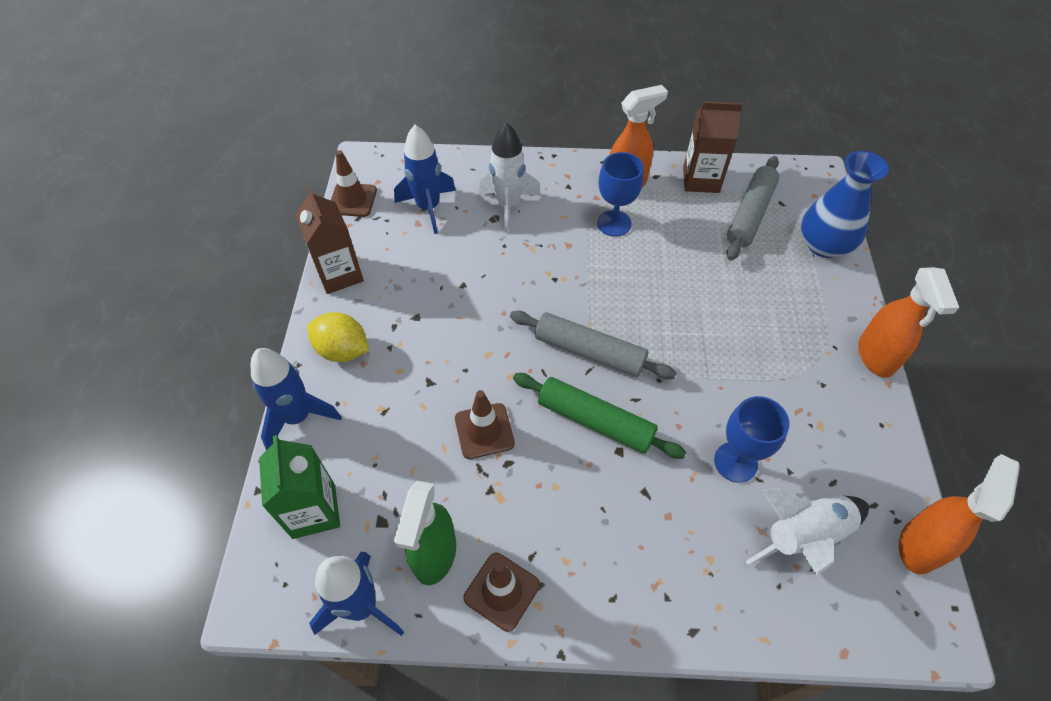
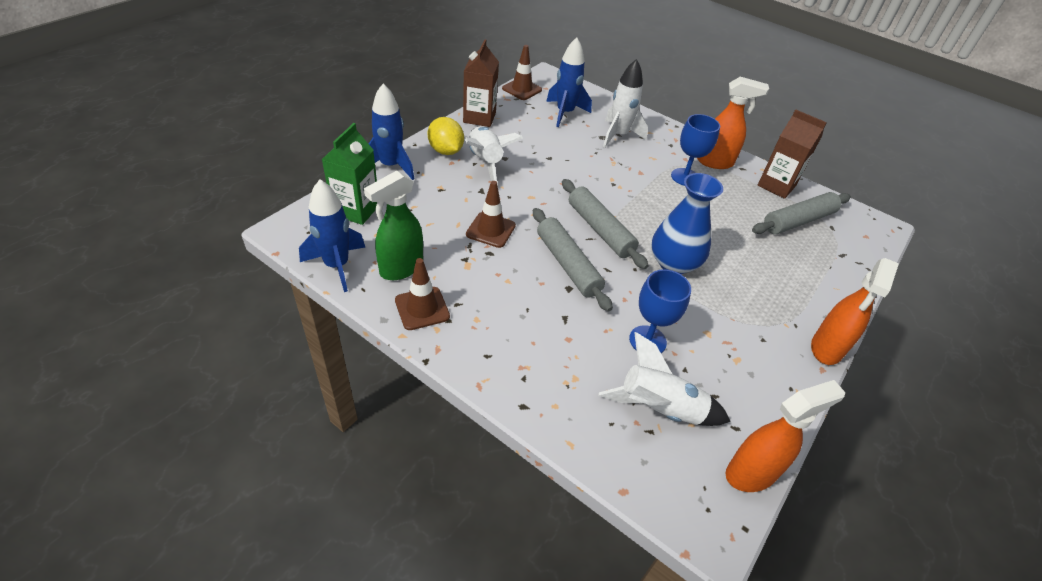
camera: 30 degrees right, 10 degrees down
(400, 337) = (485, 162): none -> white rocket
(595, 421) = (568, 264): green rolling pin -> grey rolling pin
(823, 245) = (845, 266): blue vase -> blue vase (674, 263)

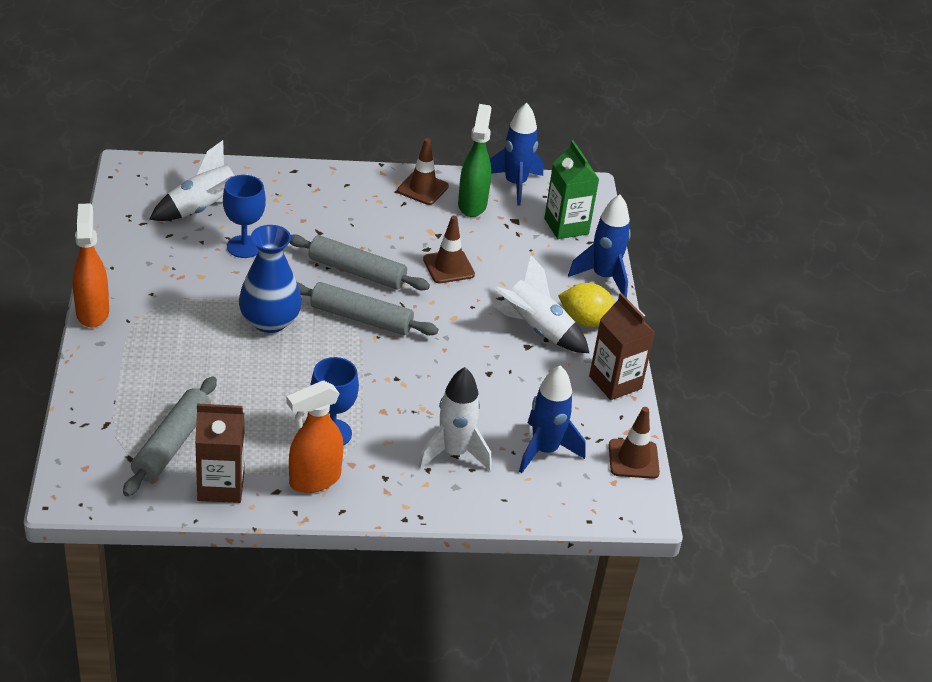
camera: 140 degrees right, 5 degrees down
(751, 473) = (119, 203): orange spray bottle -> none

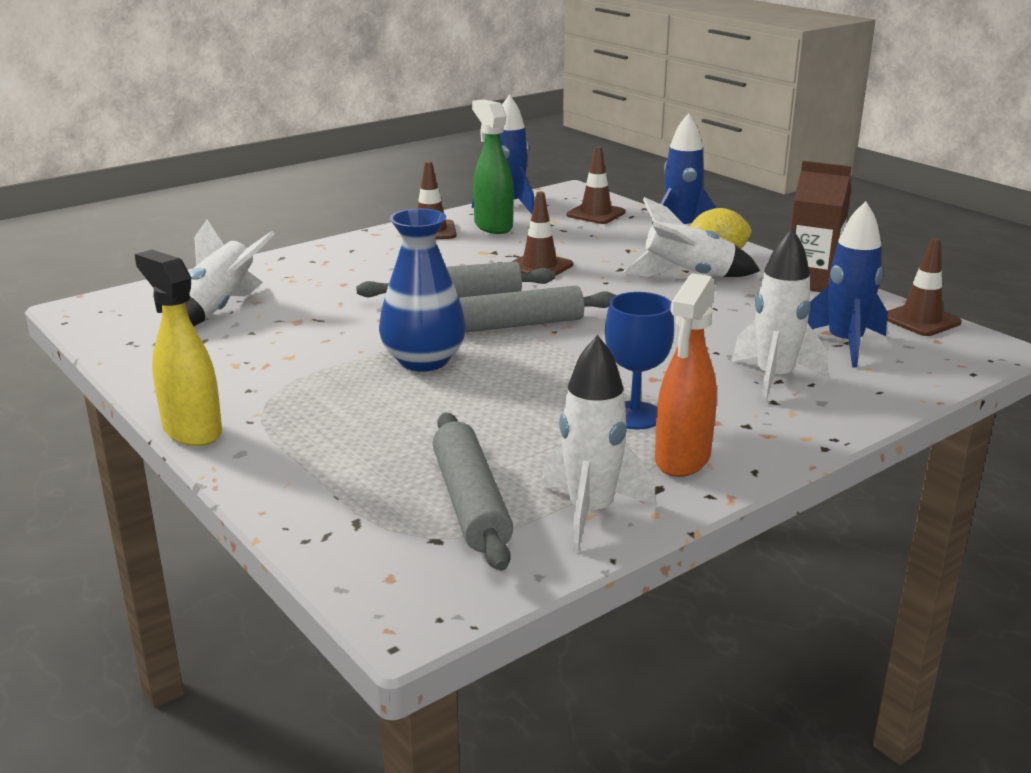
camera: 30 degrees left, 15 degrees down
(92, 312) = (192, 431): orange spray bottle -> yellow spray bottle
(221, 486) = (590, 513): brown carton -> white rocket
(244, 247) = (308, 320): blue goblet -> none
(566, 226) = (596, 214): green carton -> brown traffic cone

